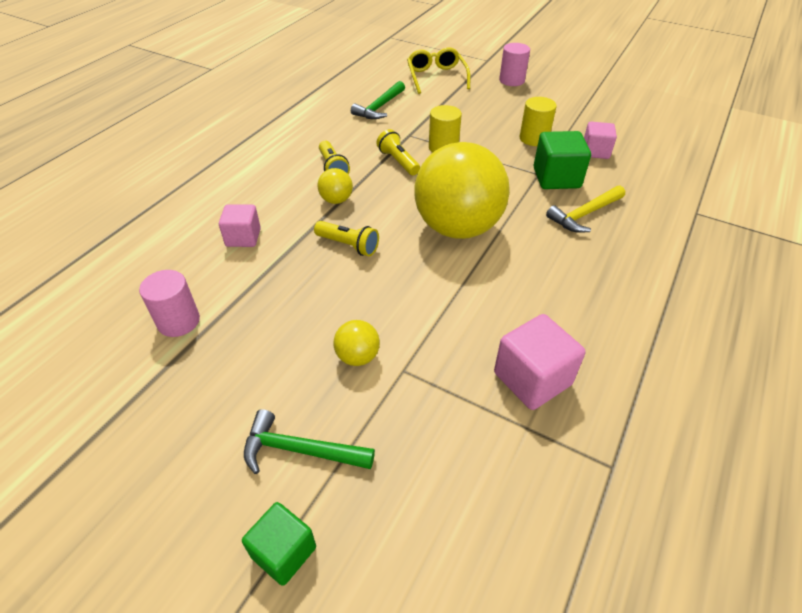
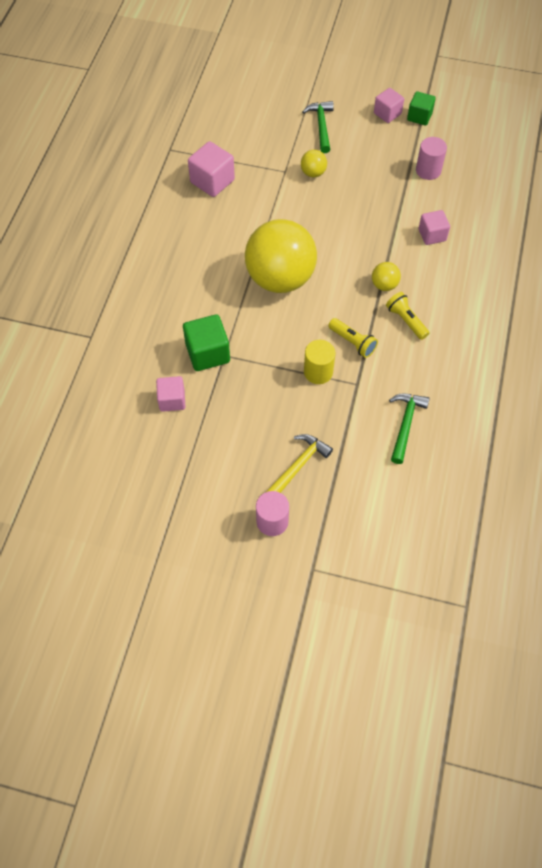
camera: 165 degrees right, 15 degrees up
(160, 448) = (387, 114): none -> pink cube
(284, 552) = (308, 92): green cube -> green cube (419, 117)
(300, 450) = (321, 126): green hammer -> green hammer turned 90 degrees counterclockwise
(348, 245) = (354, 245): yellow flashlight -> none
(436, 77) = (365, 506): yellow glasses -> none
(534, 138) = (233, 407): yellow cylinder -> none
(584, 215) = (183, 314): yellow hammer -> yellow hammer (299, 465)

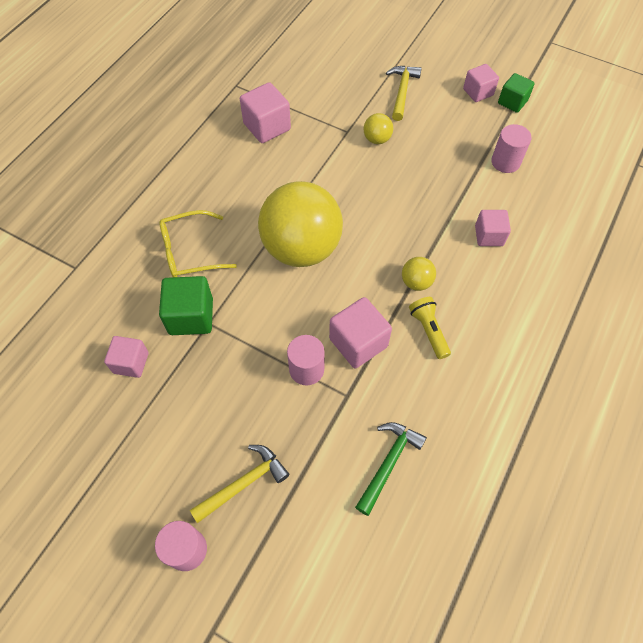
camera: 15 degrees right, 0 degrees up
(186, 302) = (190, 252): none -> yellow glasses
(318, 372) = (306, 369): yellow cylinder -> pink cylinder
(321, 126) = (402, 91): green hammer -> yellow hammer
(352, 342) = (358, 342): yellow flashlight -> pink cube

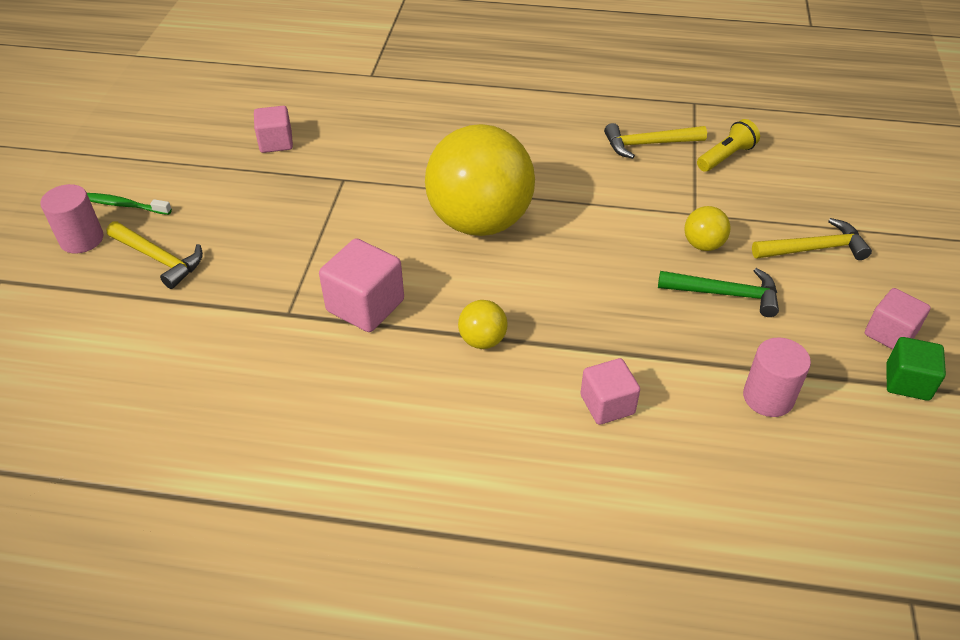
camera: 70 degrees right, 15 degrees down
(155, 506) = (123, 205): none -> green toothbrush
(190, 252) = (429, 140): yellow glasses -> none
(191, 316) = (346, 165): green cube -> none
(267, 127) = (648, 144): pink cube -> yellow hammer
(306, 369) = (312, 270): pink cylinder -> none
(388, 463) = (208, 373): green hammer -> green hammer (725, 294)
(429, 331) = (410, 370): yellow flashlight -> yellow flashlight (725, 157)

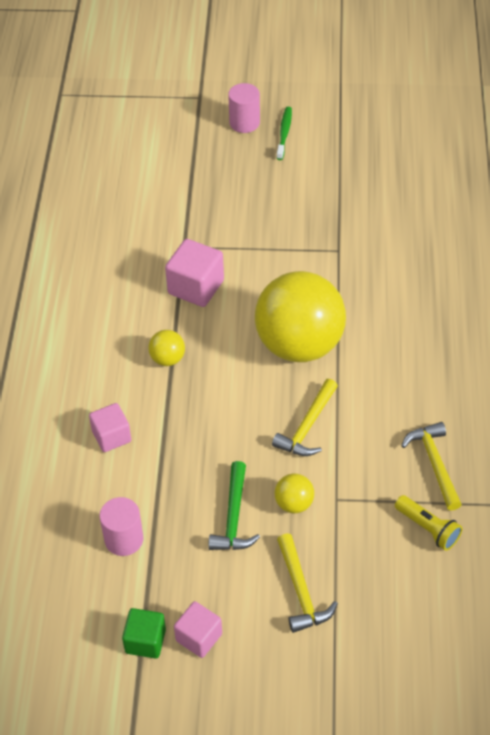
camera: 85 degrees right, 5 degrees up
(159, 259) = (230, 167): yellow hammer -> yellow hammer (307, 427)
(276, 142) = (378, 200): pink cube -> none

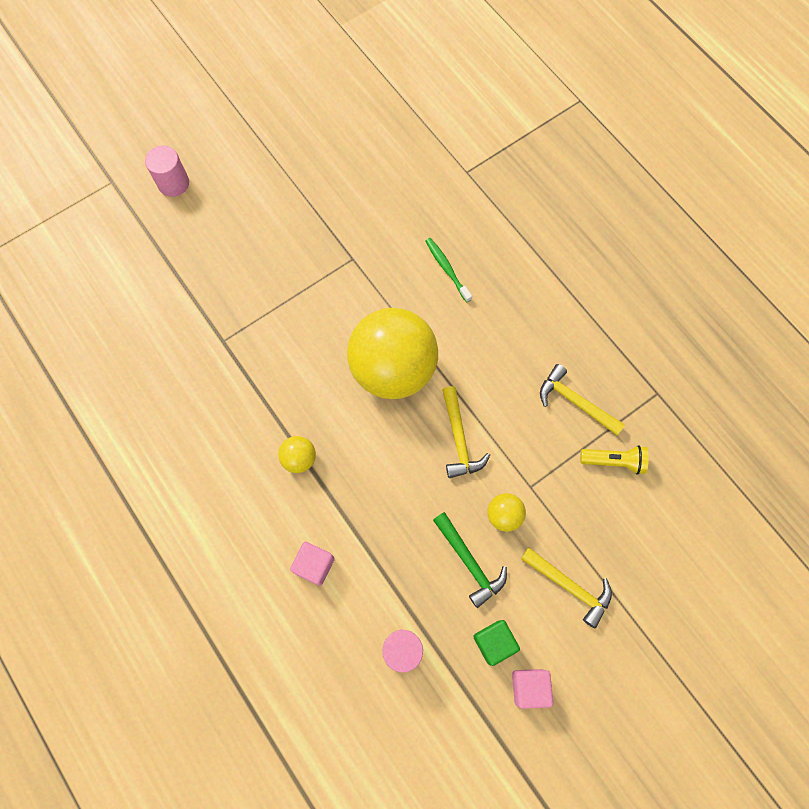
camera: 40 degrees left, 20 degrees up
(145, 641) = (493, 724): green cube -> green cube (494, 642)
(196, 287) = (266, 374): pink cube -> none
(284, 133) = (216, 172): green toothbrush -> green toothbrush (447, 269)

